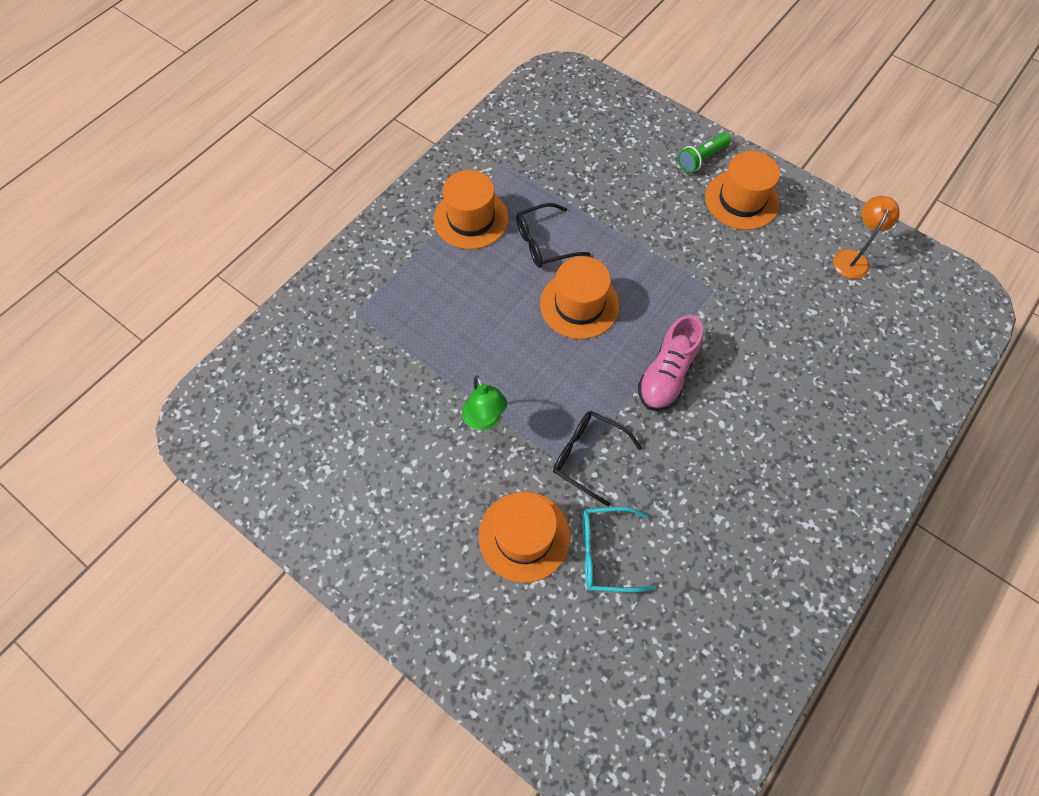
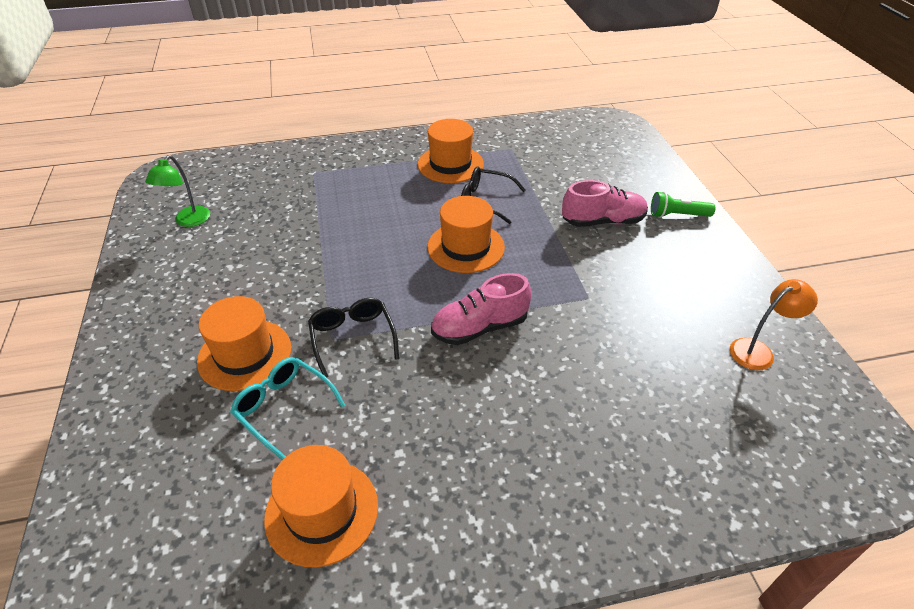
camera: 40 degrees right, 20 degrees down
(485, 420) = (313, 271): green lamp -> green lamp (188, 221)
(655, 203) = (603, 221): none -> pink shoe
(741, 200) = (685, 256): orange hat -> orange hat (322, 511)

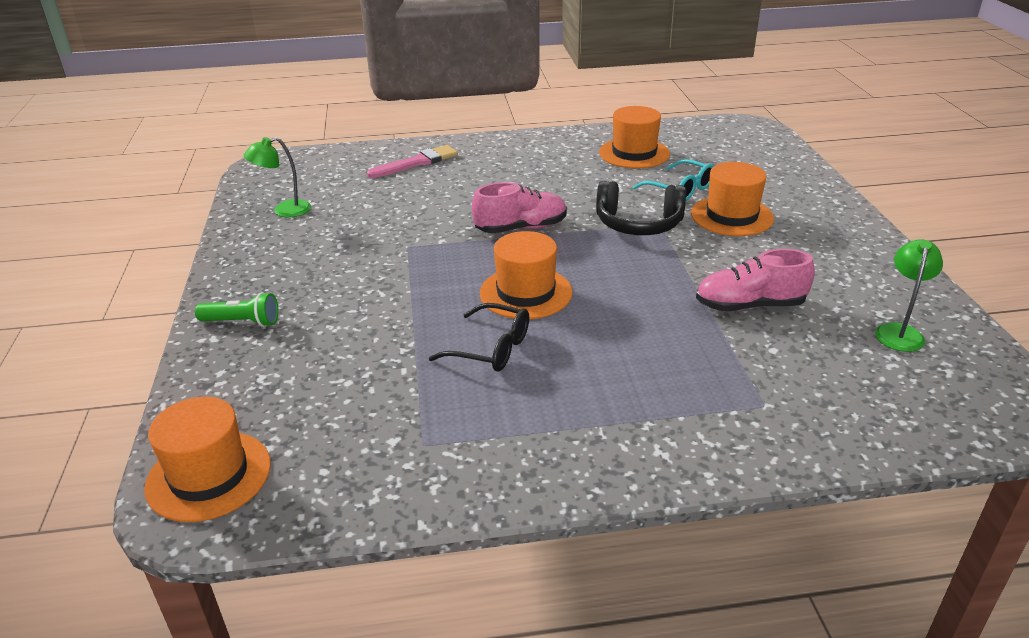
camera: 175 degrees left, 10 degrees down
(352, 338) = (638, 224): black glasses -> black headphones
(450, 164) = (536, 413): orange hat -> orange hat (209, 475)
(603, 221) = (344, 317): pink shoe -> pink shoe (750, 305)
(655, 471) = (417, 163): none -> pink brush
(758, 351) = (284, 210): orange lamp -> green lamp

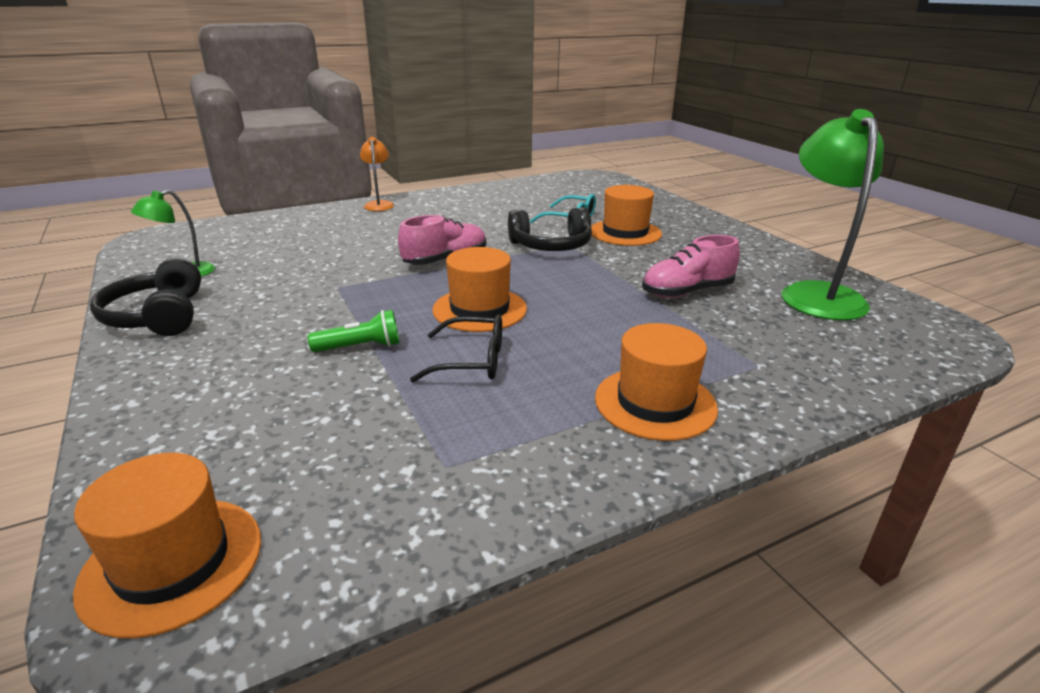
camera: 20 degrees left, 5 degrees down
(243, 322) = (167, 380): green flashlight -> green flashlight (361, 347)
(252, 256) = (158, 316): none -> black headphones
(417, 163) = (315, 223): pink brush -> none
(488, 144) = (379, 204): none -> orange lamp
(634, 153) = (515, 200): orange hat -> orange hat (655, 403)
(899, 331) = (816, 294): green lamp -> green lamp, size x1.94

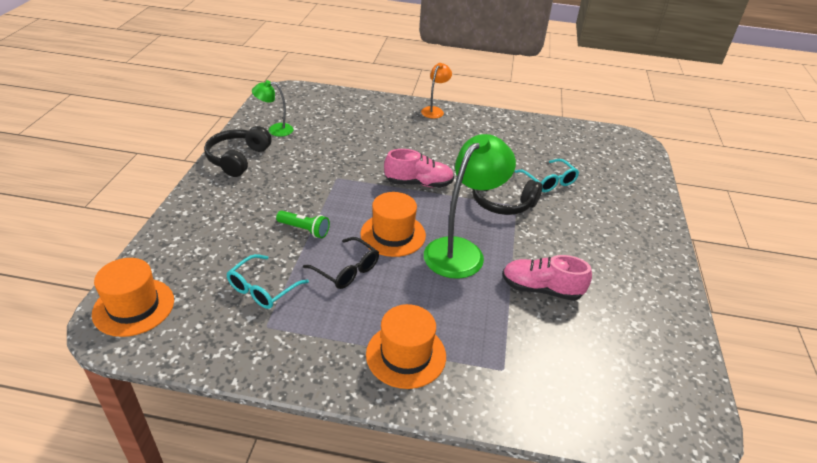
camera: 35 degrees right, 10 degrees up
(383, 430) = (262, 289): none -> turquoise glasses
(625, 232) = (573, 213): orange hat -> none
(816, 294) = (639, 343): green lamp -> green lamp (461, 251)

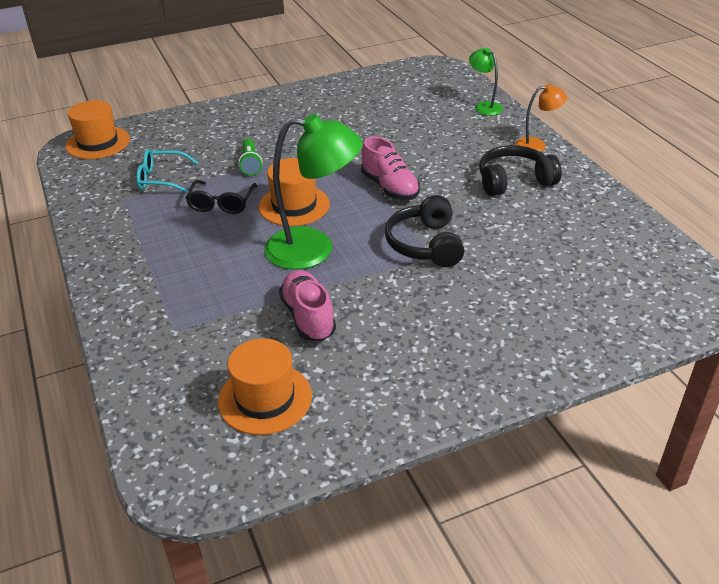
camera: 60 degrees right, 0 degrees up
(238, 159) = (306, 96): black headphones -> black headphones (514, 181)
(275, 130) = (370, 90): green lamp -> green lamp (484, 106)
(406, 355) = (148, 272): orange hat -> orange hat (265, 398)
(549, 181) = (509, 262): turquoise glasses -> none

